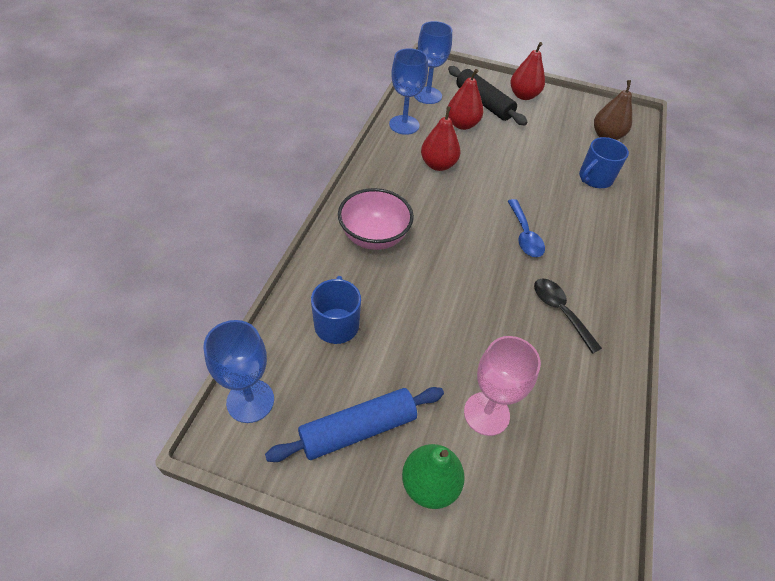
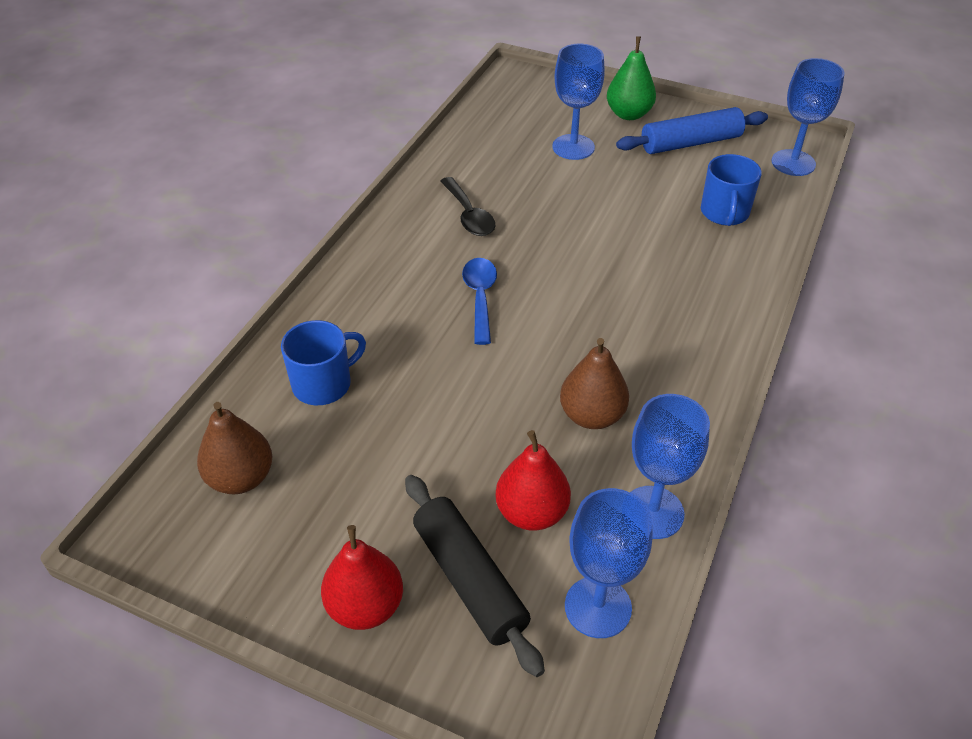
camera: 170 degrees left, 5 degrees down
(374, 237) = (692, 301): pink bowl -> none
(438, 165) = (591, 415): red pear -> brown pear
(486, 413) = (573, 147): pink goblet -> blue goblet

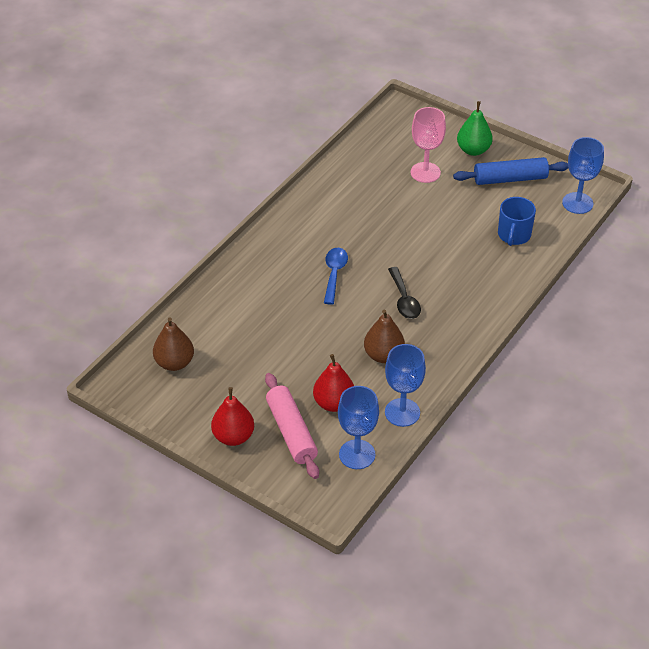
camera: 10 degrees right, 0 degrees up
(323, 384) = (228, 316): blue mug -> none
(469, 215) = (340, 216): black spoon -> black spoon (404, 300)
(469, 580) = (291, 432): black rolling pin -> pink rolling pin
(573, 147) = (425, 172): blue goblet -> pink goblet

